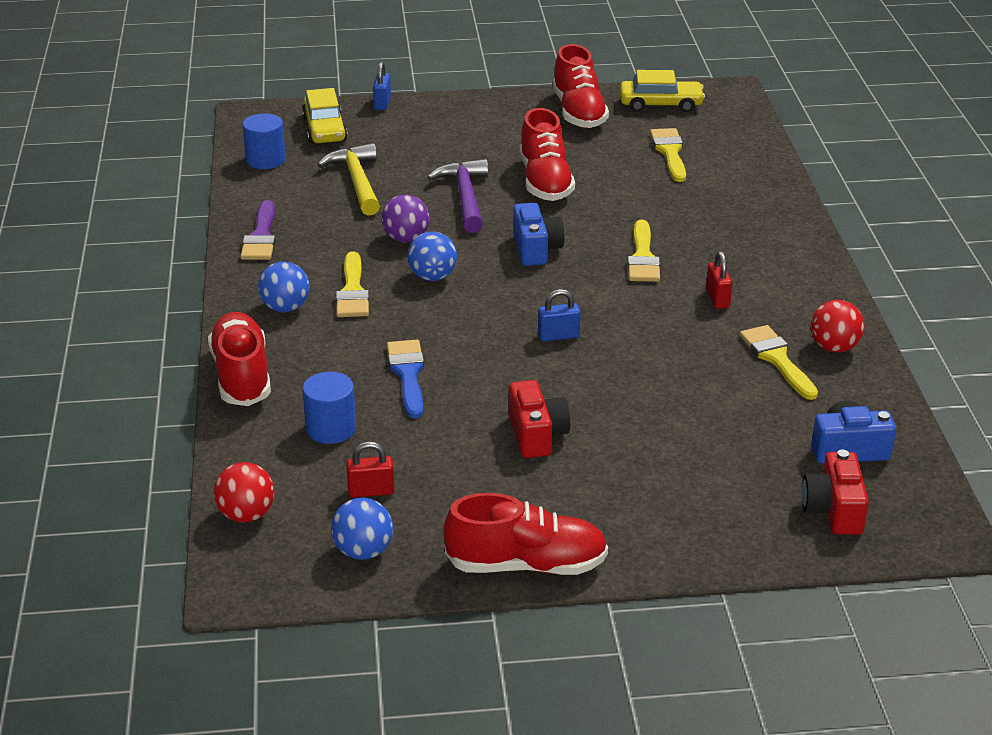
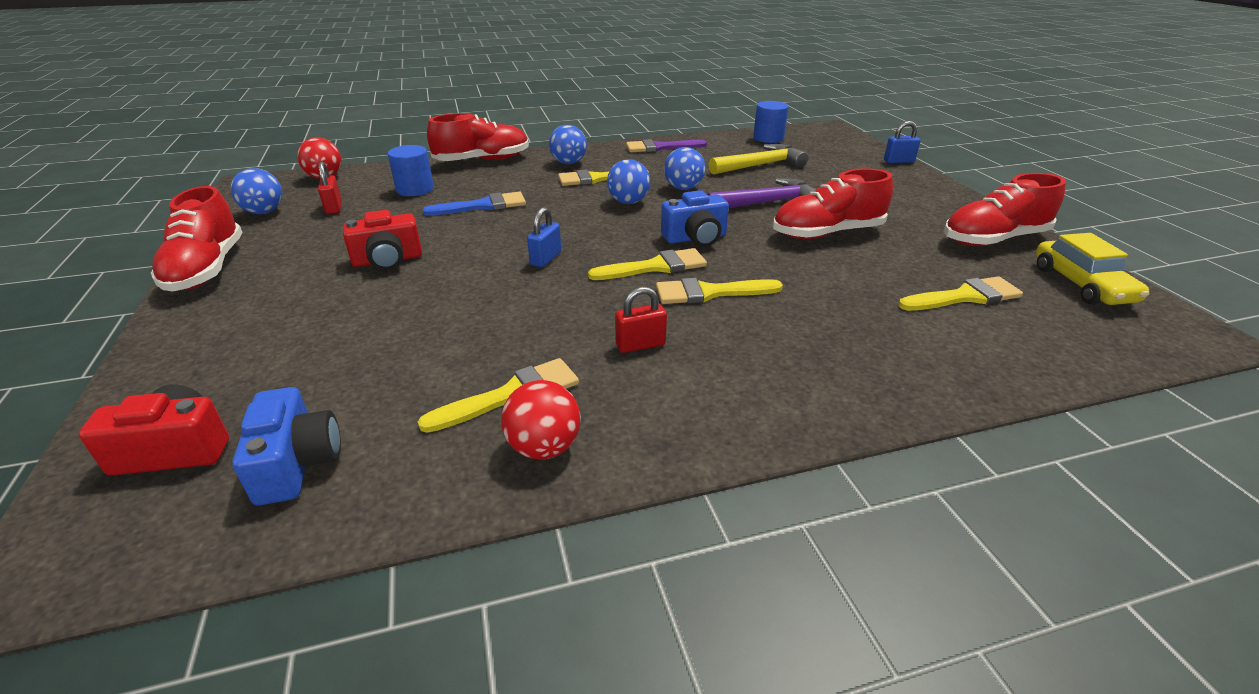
camera: 80 degrees right, 0 degrees up
(324, 129) = (832, 148): yellow car -> none
(406, 238) = (683, 188): purple ball -> blue ball
(558, 336) = (546, 259): blue padlock -> blue padlock turned 45 degrees clockwise
(590, 277) = (655, 267): none -> yellow brush

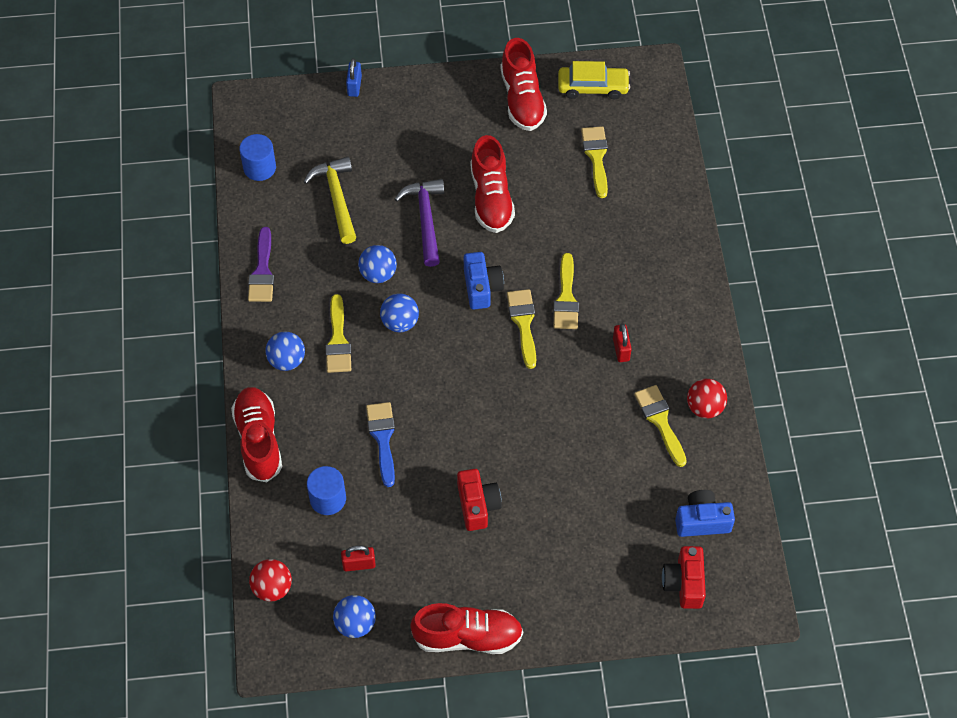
camera: 80 degrees left, 25 degrees up
(546, 259) = (496, 394): blue padlock -> none

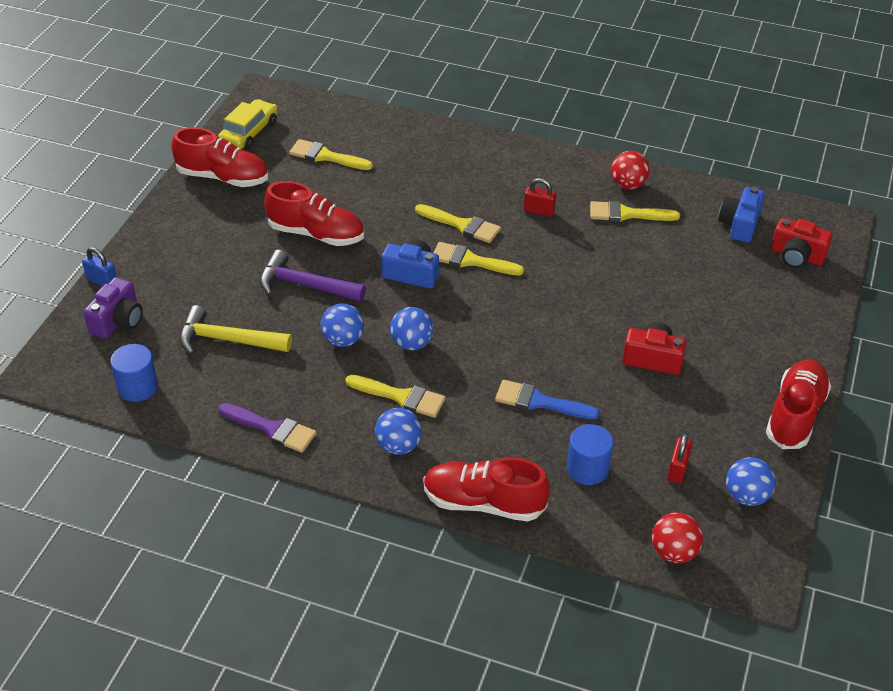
camera: 65 degrees left, 15 degrees down
(319, 119) = (118, 321): none -> purple camera

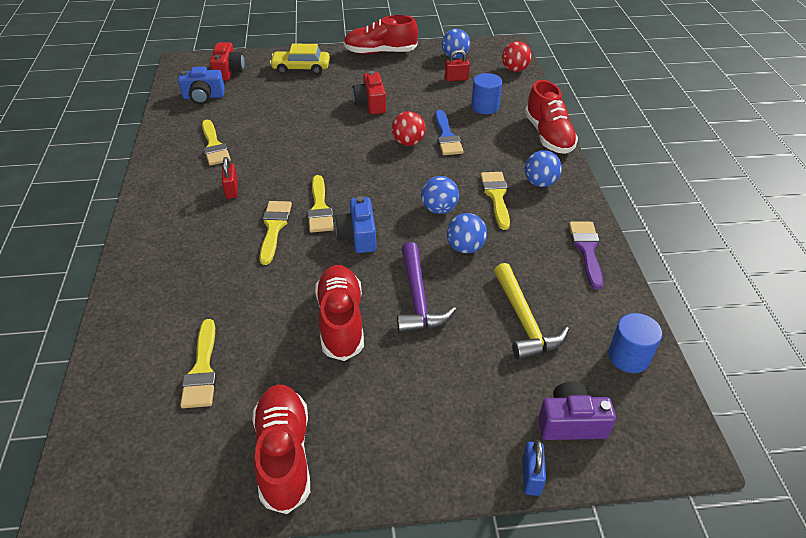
camera: 115 degrees left, 0 degrees up
(249, 133) = (176, 474): yellow car -> yellow car (301, 68)
(628, 184) = (173, 154): red ball -> red ball (408, 142)

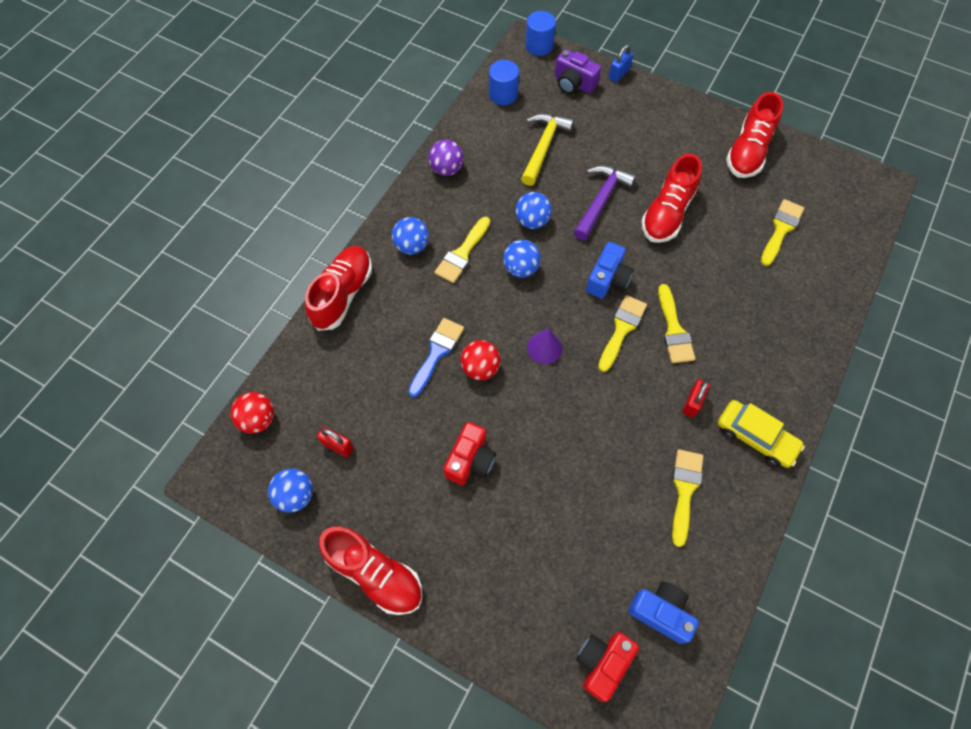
camera: 145 degrees left, 20 degrees up
(274, 228) = (674, 329): yellow brush -> yellow brush turned 45 degrees counterclockwise
(301, 68) = (502, 603): yellow car -> yellow car (755, 437)
(372, 171) = (544, 348): none -> purple cone
(485, 107) = (357, 374): blue cylinder -> blue cylinder (539, 46)
(586, 250) = (446, 169): purple brush -> purple ball

